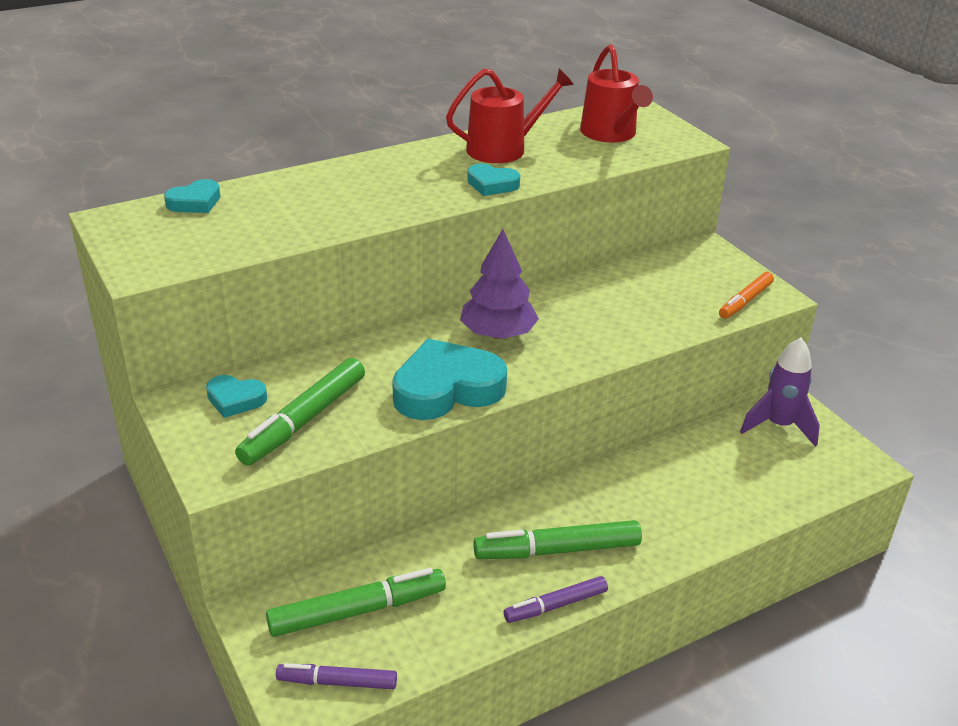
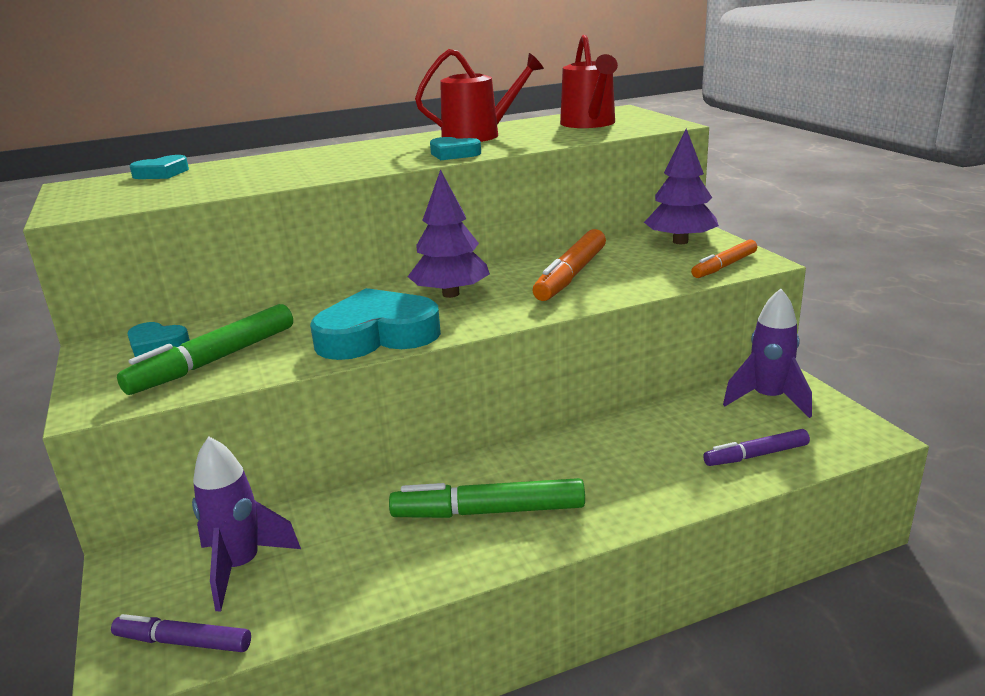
camera: 10 degrees right, 10 degrees down
(357, 611) = (241, 567): green marker -> purple rocket
(555, 605) = (469, 568): purple marker -> purple marker (756, 455)
(605, 310) = (571, 275): none -> orange marker
(699, 264) = (680, 241): none -> purple tree

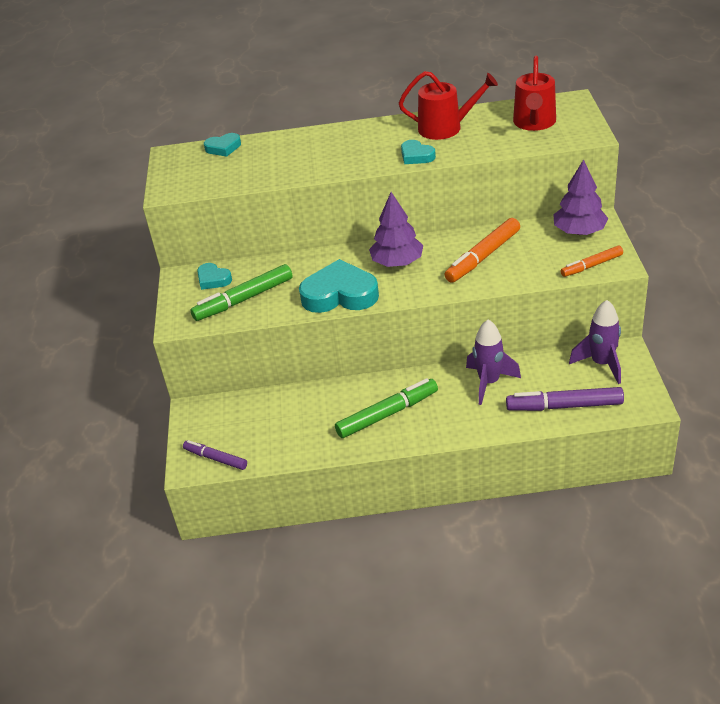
camera: 20 degrees right, 15 degrees up
(241, 567) = (248, 422): purple rocket -> purple rocket (489, 382)
(488, 511) = (387, 414): green marker -> green marker turned 135 degrees clockwise
(756, 455) = (564, 406): purple marker -> purple marker, size x1.60

